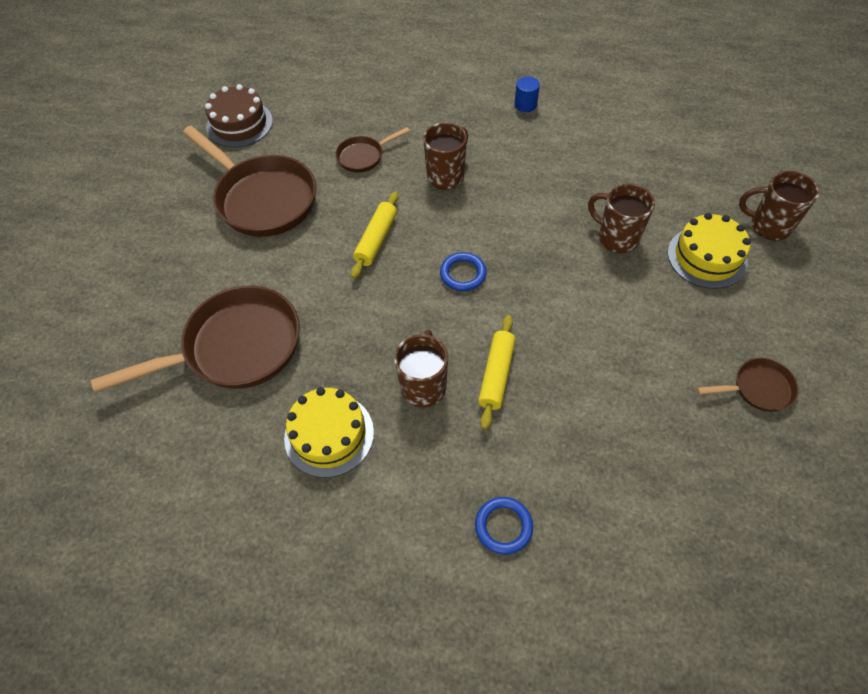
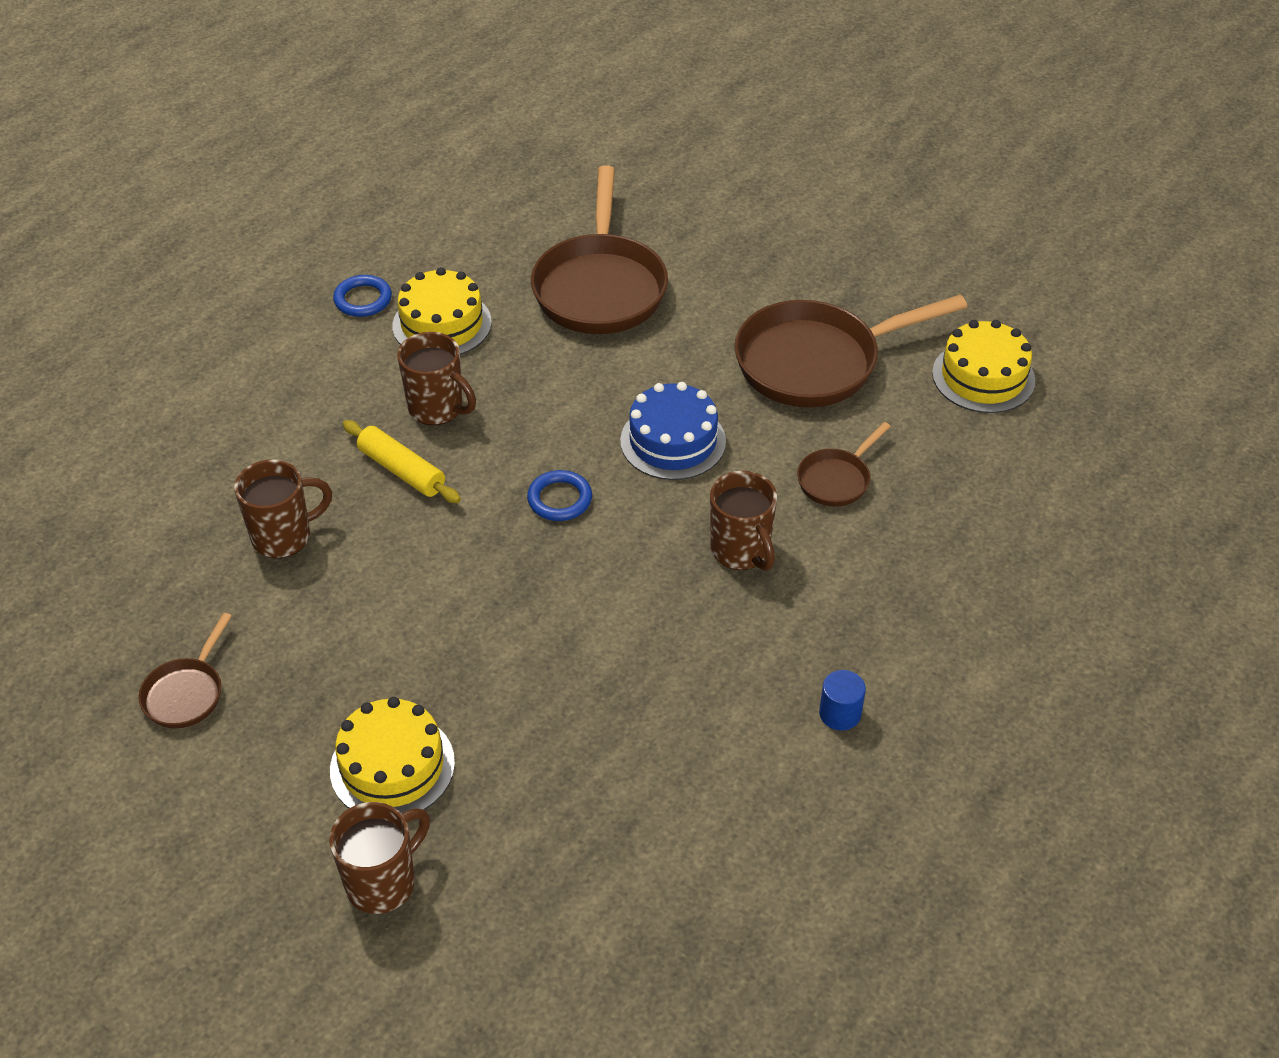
camera: 115 degrees right, 10 degrees down
(239, 124) = (983, 377): brown cake -> yellow cake
(363, 156) = (837, 479): brown pan -> brown pan turned 135 degrees counterclockwise
(376, 239) = (673, 441): yellow rolling pin -> blue cake
(503, 526) = (246, 408): blue ring -> blue ring (363, 299)
(616, 238) = (499, 682): brown mug -> brown mug (284, 537)

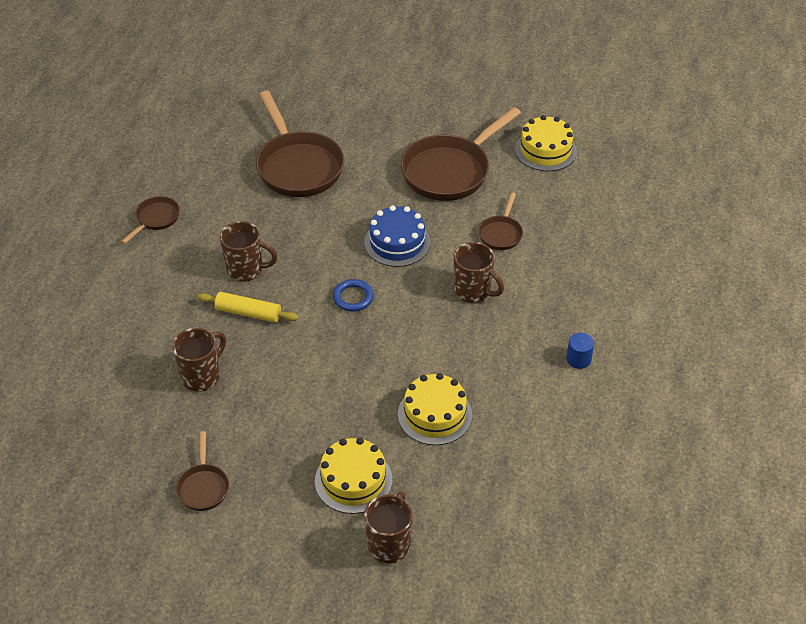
camera: 25 degrees left, 0 degrees up
(363, 299) = (156, 219): blue ring -> brown pan
(442, 324) = (215, 218): yellow cake -> yellow cake (434, 414)

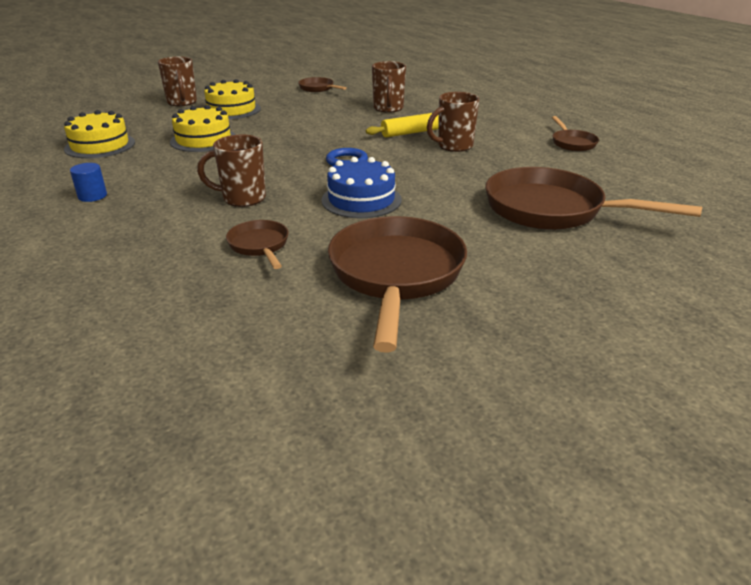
camera: 140 degrees right, 15 degrees down
(545, 150) = (294, 364): yellow cake -> yellow cake (100, 145)

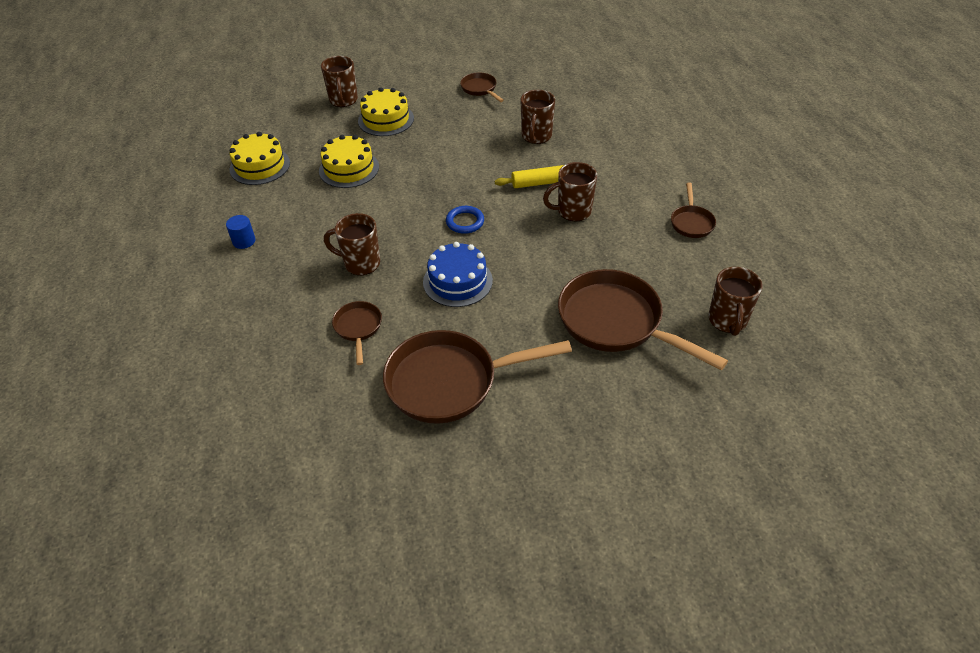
camera: 15 degrees right, 15 degrees up
(396, 275) = (450, 382): brown pan -> brown pan turned 120 degrees counterclockwise
(661, 197) = (727, 321): none -> brown mug

